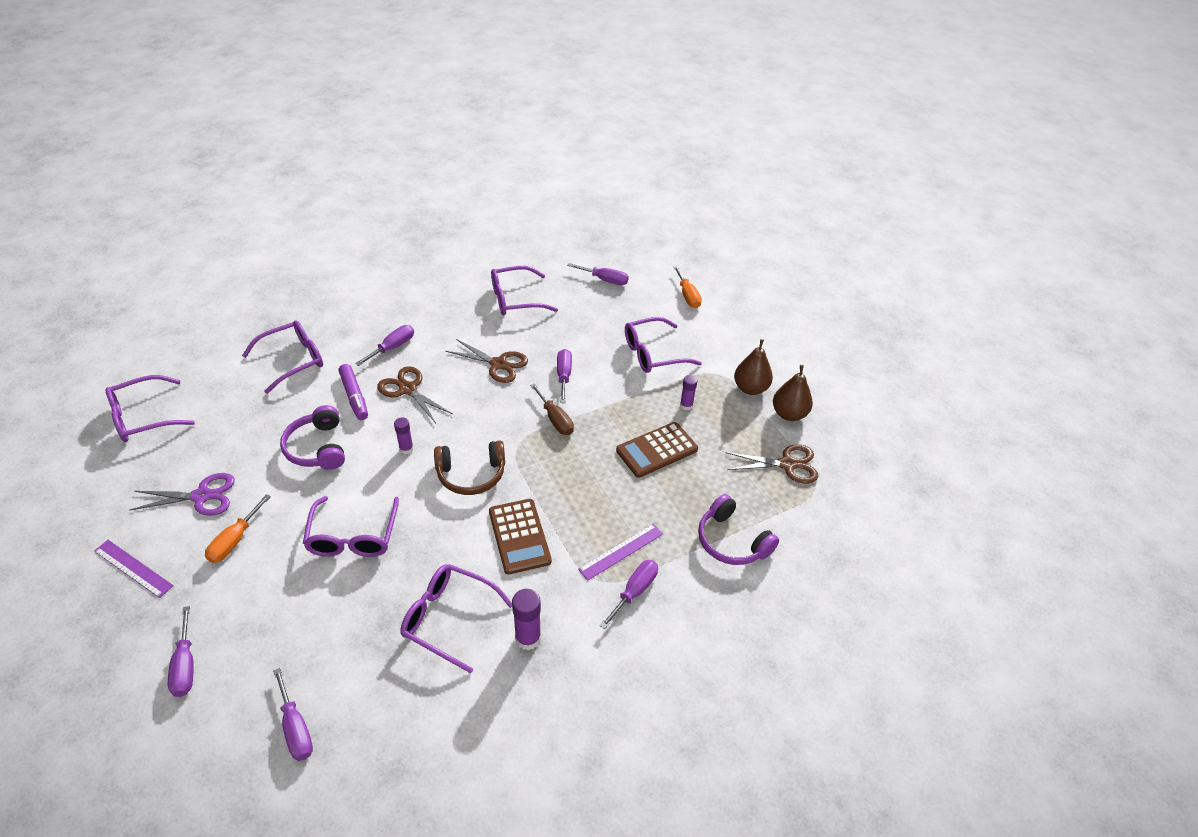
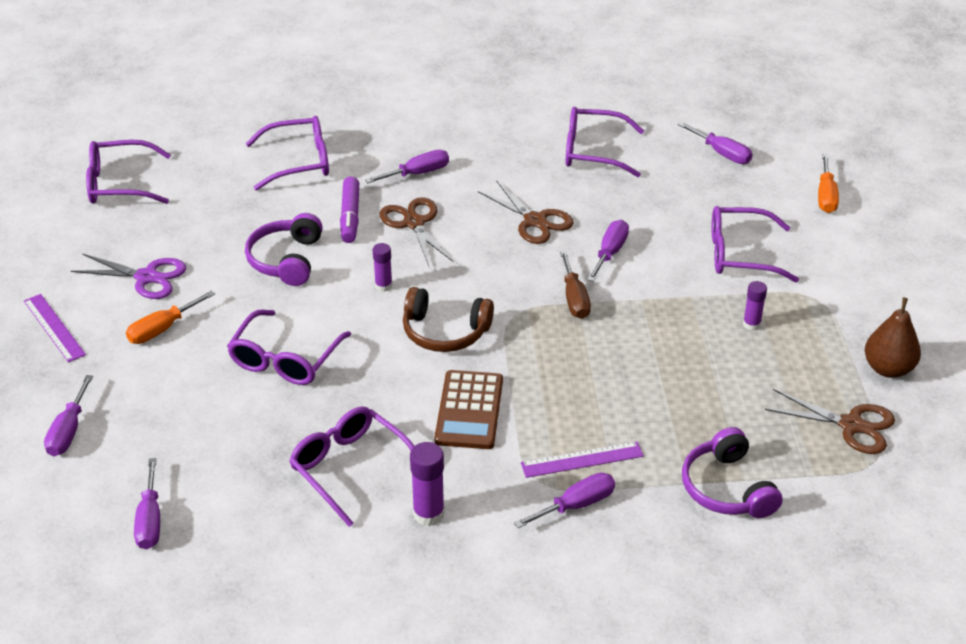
camera: 25 degrees right, 5 degrees down
(657, 450) = (685, 364): brown calculator -> none
(750, 388) = (851, 326): brown pear -> none

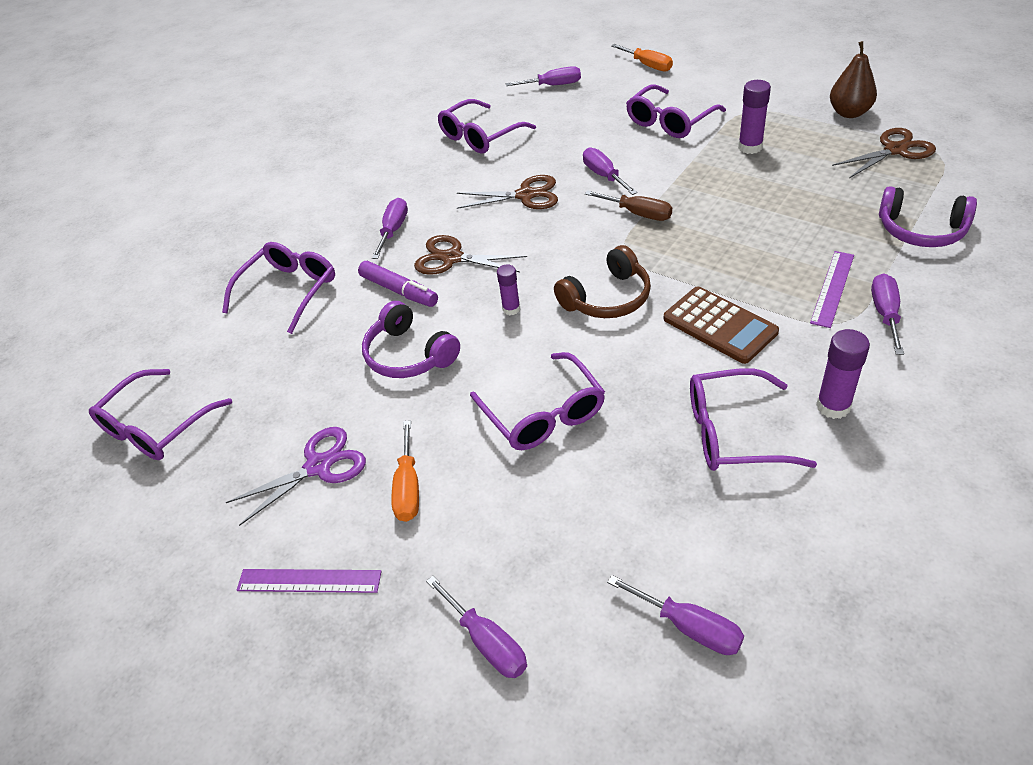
camera: 45 degrees left, 5 degrees up
(751, 324) = (750, 147): purple glue stick -> purple glue stick, size x1.55

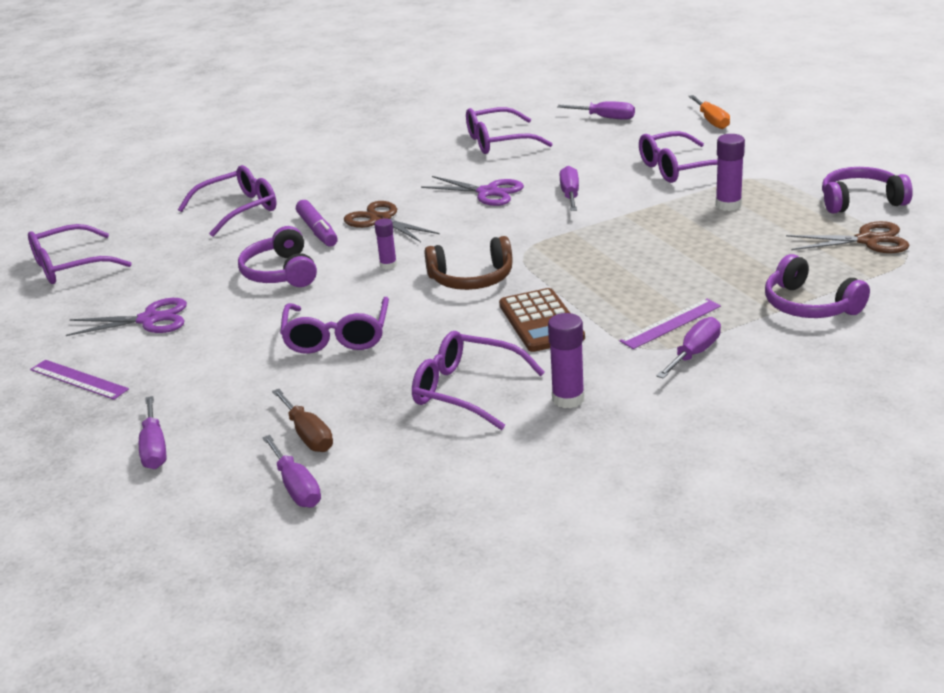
camera: 25 degrees right, 15 degrees down
(393, 230) = (356, 190): purple screwdriver -> none
(408, 488) = (195, 350): orange screwdriver -> none
(525, 195) = (487, 192): brown scissors -> purple scissors
(638, 214) = (566, 229): brown screwdriver -> brown screwdriver (308, 435)
(849, 113) = (860, 201): brown pear -> purple headphones

